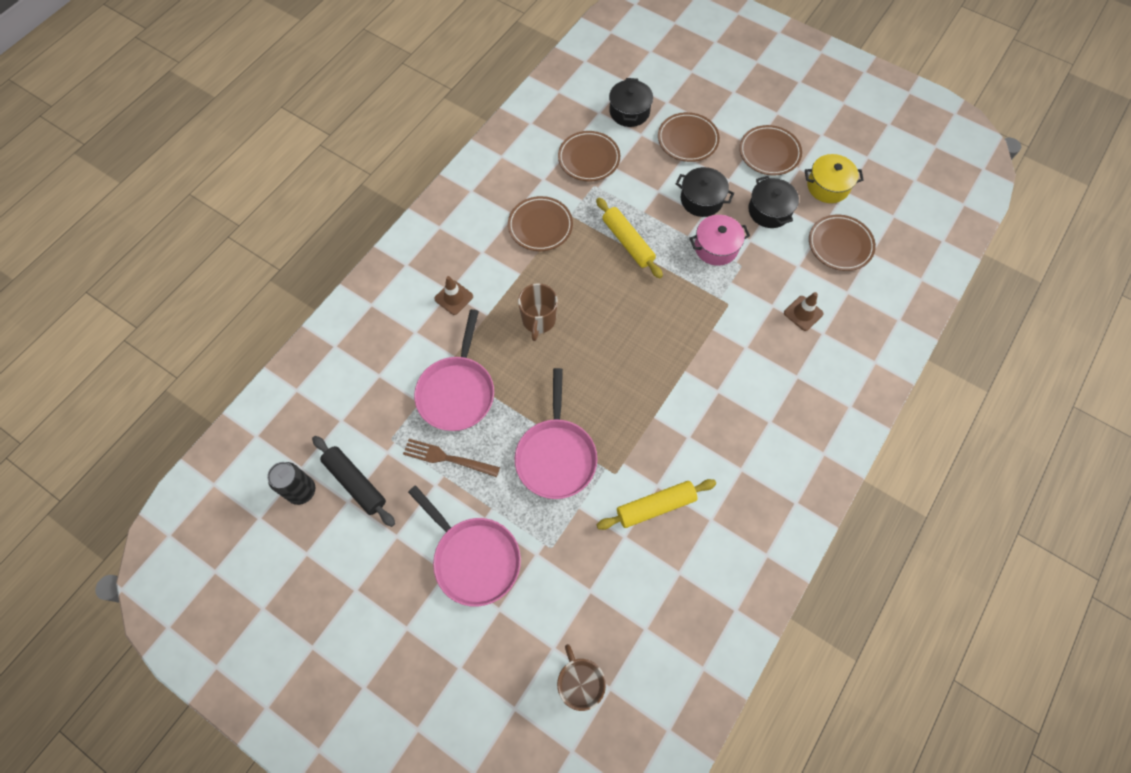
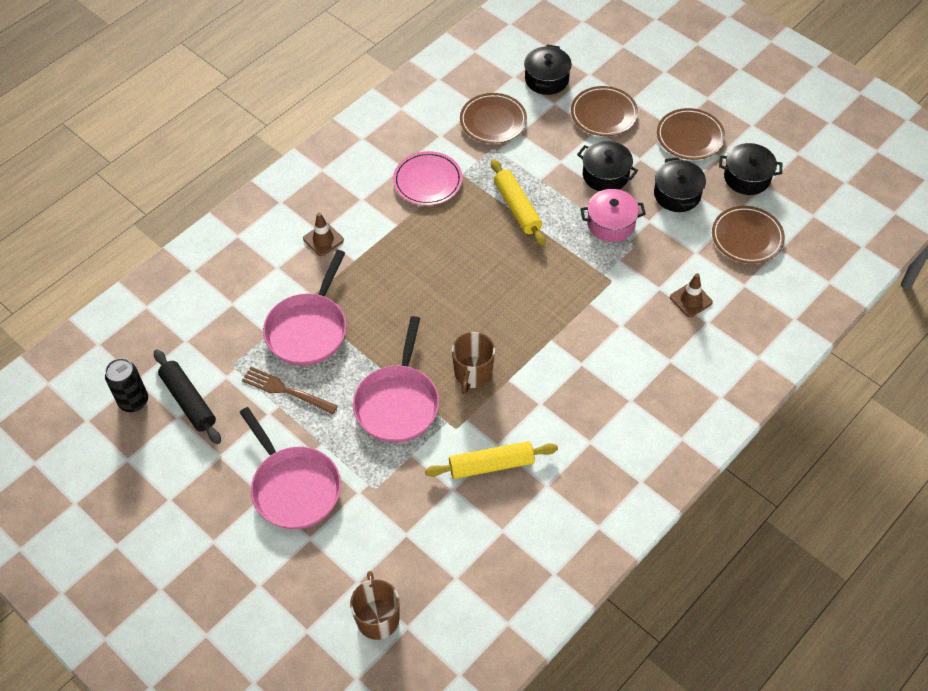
camera: 10 degrees right, 10 degrees down
(538, 320) = (407, 272): brown mug -> brown mug (473, 374)
(540, 226) = (428, 181): brown plate -> pink plate
(828, 186) = (747, 178): yellow pot -> black pot

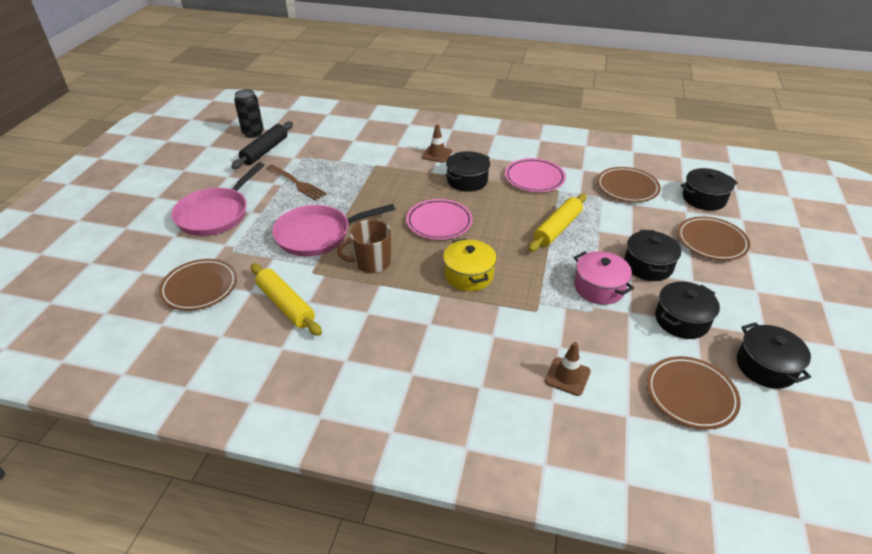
camera: 60 degrees right, 15 degrees down
(286, 390) = (297, 183): brown fork -> brown fork turned 135 degrees clockwise
(308, 329) = (355, 174): pink pan -> none
(377, 618) = (110, 294): brown mug -> none
(392, 237) = (467, 180): none -> black pot
(446, 293) = (439, 222): none -> pink plate
(538, 306) = (469, 275): none -> yellow pot
(690, 137) = (760, 305): brown plate -> brown plate (199, 287)

